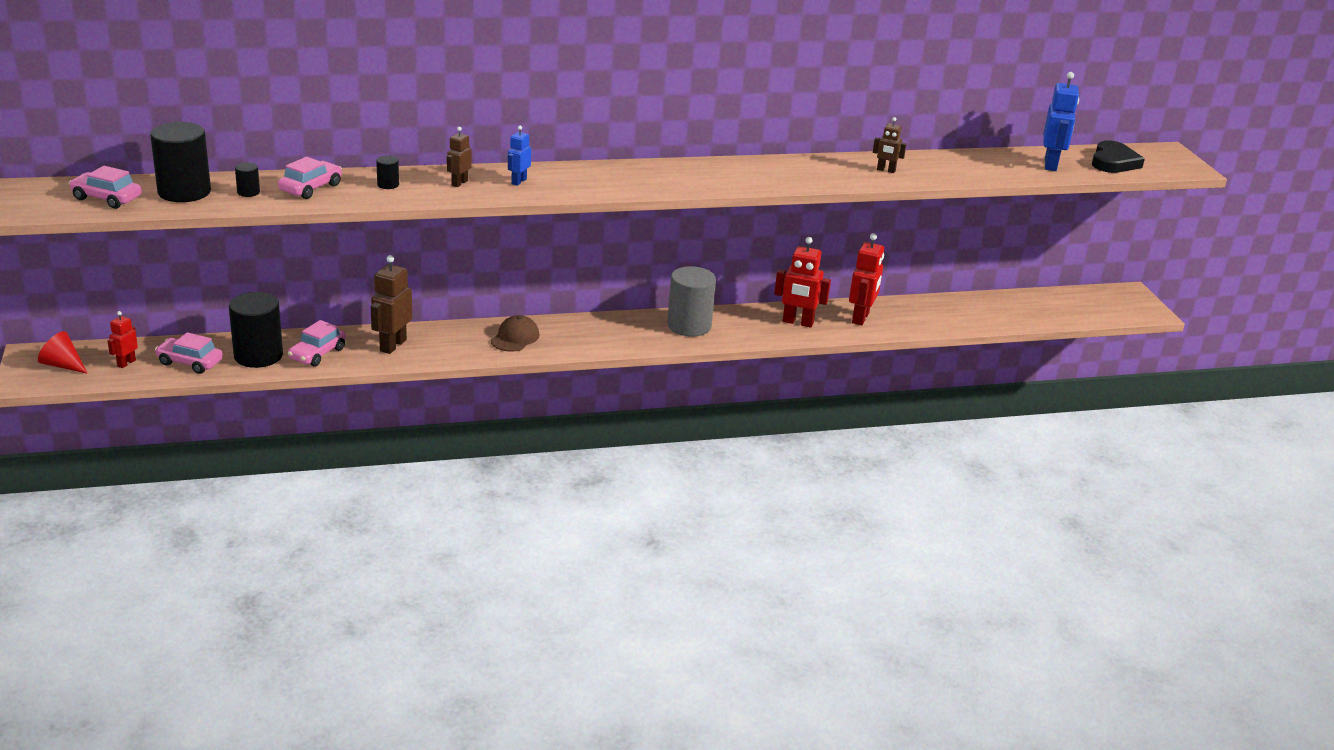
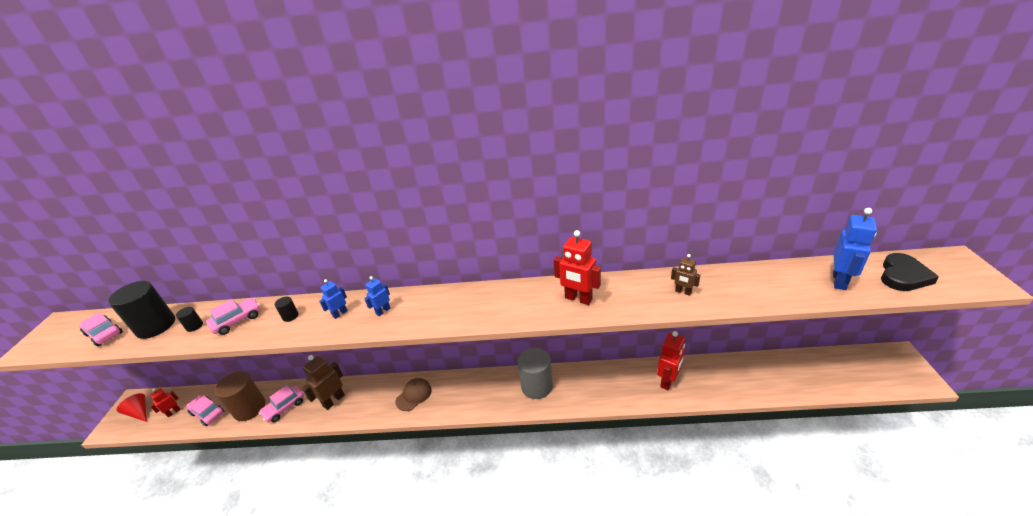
camera: 20 degrees right, 5 degrees up
(258, 356) = (249, 408): black cylinder -> brown cylinder
(459, 183) = (340, 313): brown robot -> blue robot
(797, 322) = (618, 385): red robot -> red robot (578, 299)

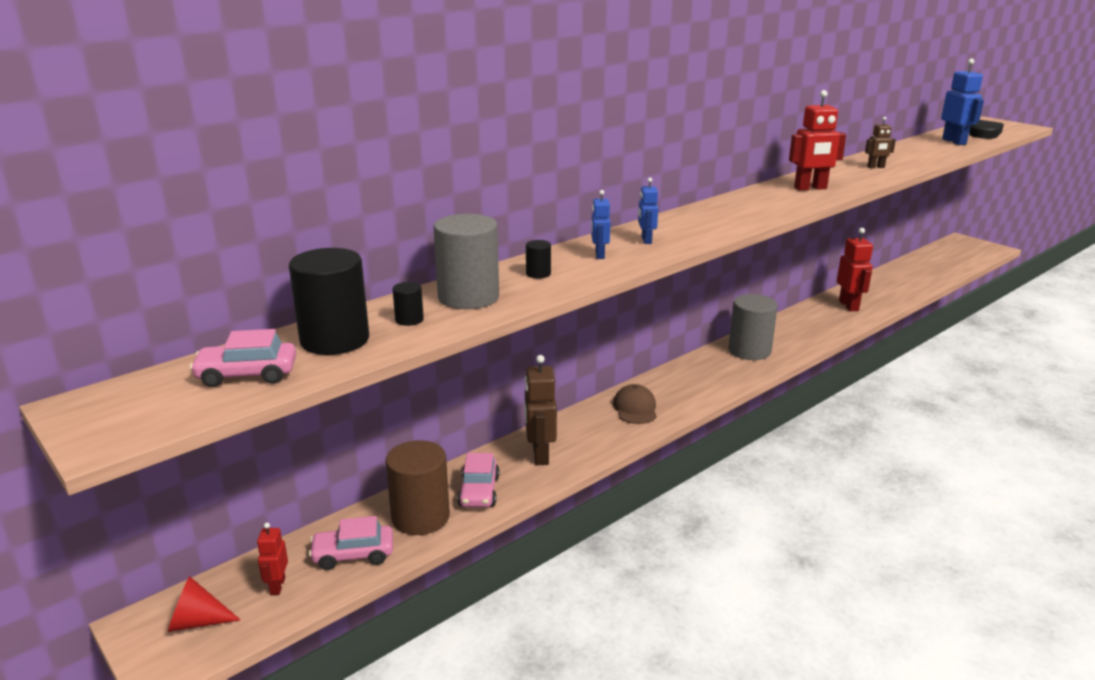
camera: 45 degrees left, 10 degrees down
(237, 320) = (468, 297): pink car -> grey cylinder

